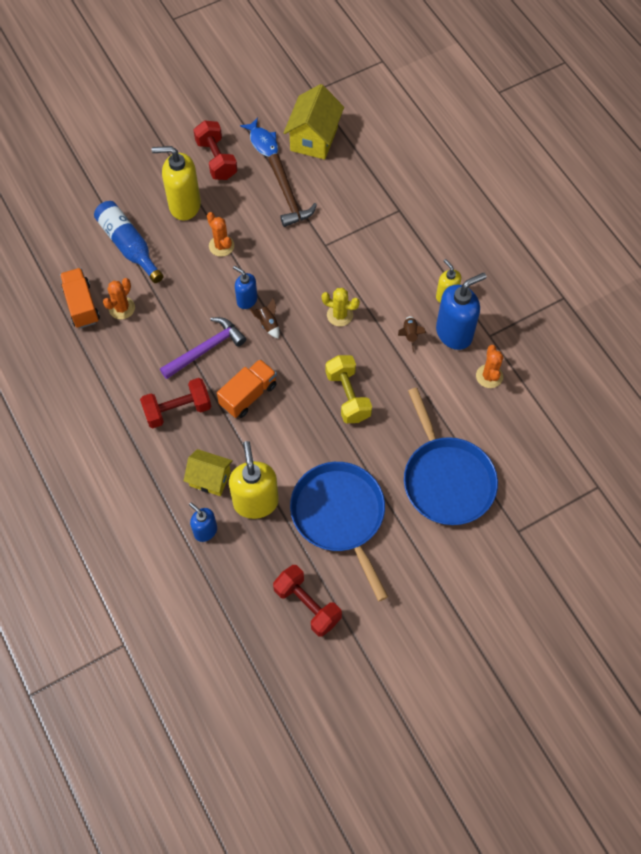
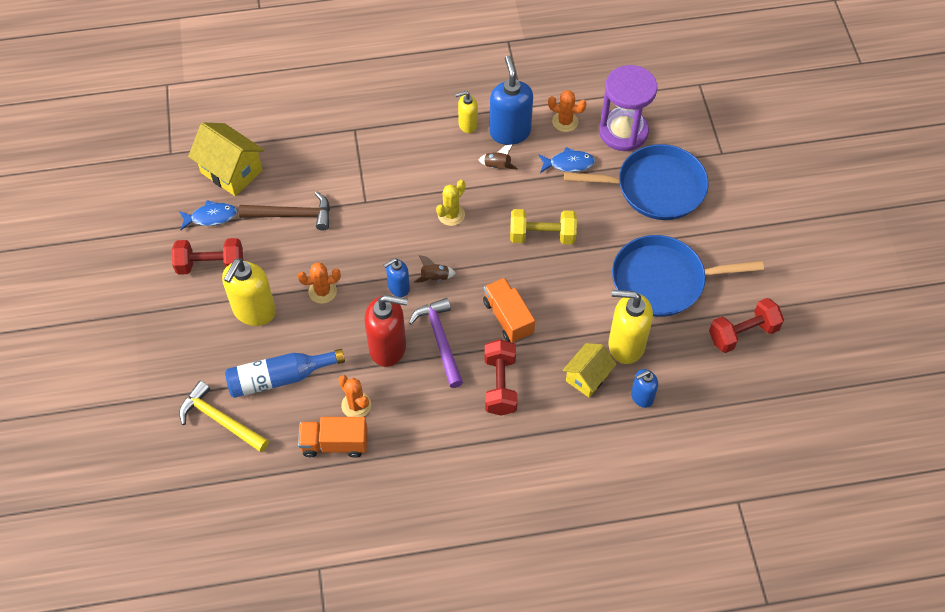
camera: 70 degrees left, 5 degrees down
(78, 220) = (220, 420): none -> yellow hammer
(184, 312) = (388, 348): none -> red soap dispenser
(440, 394) = (569, 163): none -> blue fish
(501, 431) = (623, 132): none -> purple hourglass

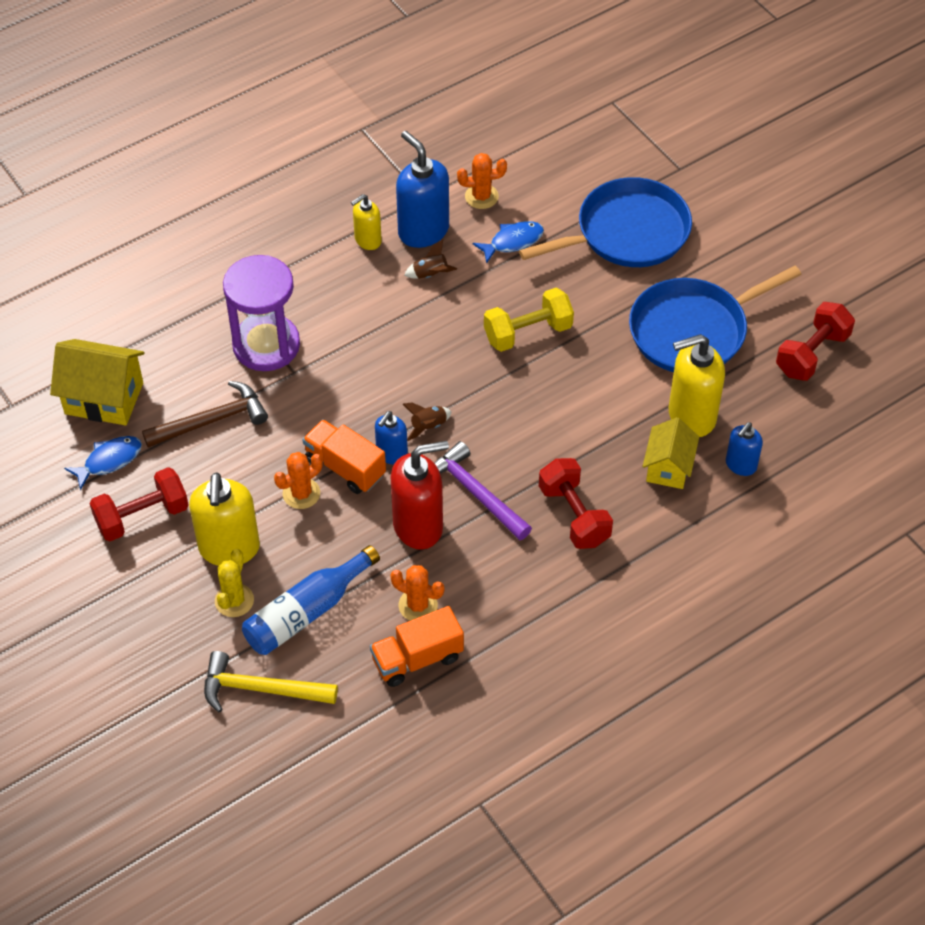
camera: 25 degrees left, 5 degrees down
(451, 214) = (407, 348): yellow cactus -> yellow cactus (234, 600)
(508, 318) = (540, 438): orange truck -> orange truck (345, 467)
(623, 132) = (555, 184): purple hourglass -> purple hourglass (266, 345)

